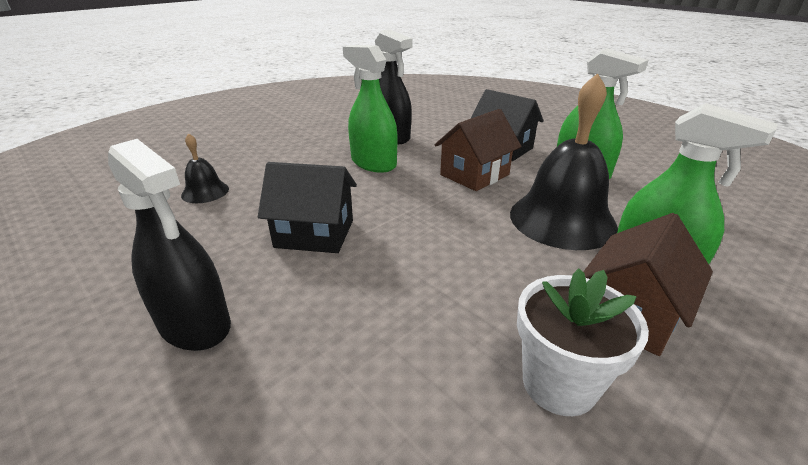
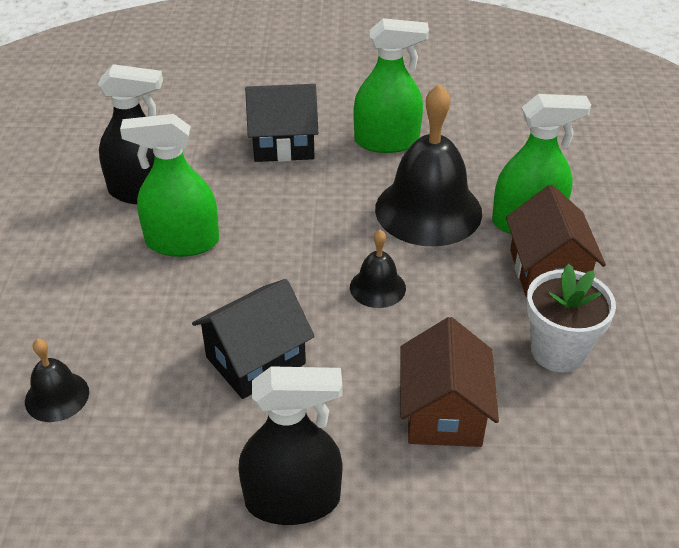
camera: 45 degrees left, 10 degrees up
(454, 241) = (377, 287): none -> black bell
(474, 175) = (301, 199): brown house -> brown house (444, 413)

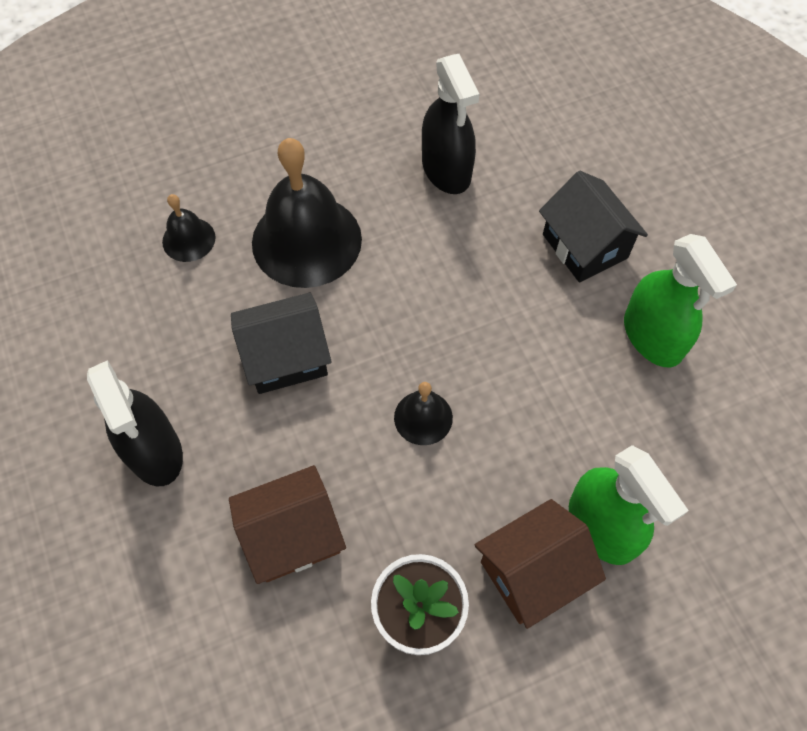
camera: 65 degrees right, 20 degrees up
(182, 242) = (398, 233): green spray bottle -> none
(256, 360) = (286, 357): black house -> black house turned 45 degrees counterclockwise
(428, 210) = (562, 420): black bell -> black bell (306, 240)

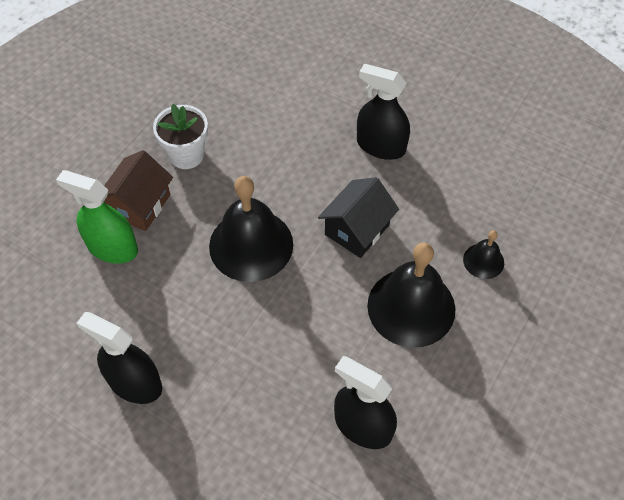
camera: 145 degrees right, 5 degrees down
(292, 535) = (276, 152): brown house -> none
(423, 417) = (251, 245): black bell -> black bell, size x2.08
(584, 246) = (219, 426): black house -> none
(652, 336) = (135, 383): green spray bottle -> black spray bottle

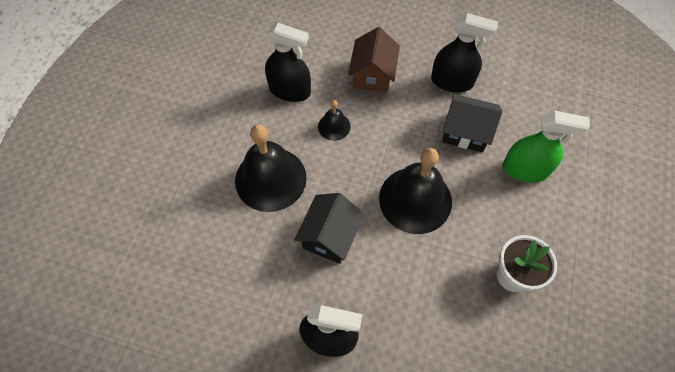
camera: 165 degrees right, 5 degrees up
(139, 205) = (526, 212): brown house -> brown house (372, 75)
(155, 308) = (465, 132): none -> black house
(483, 261) = (214, 233): black bell -> black bell (334, 126)

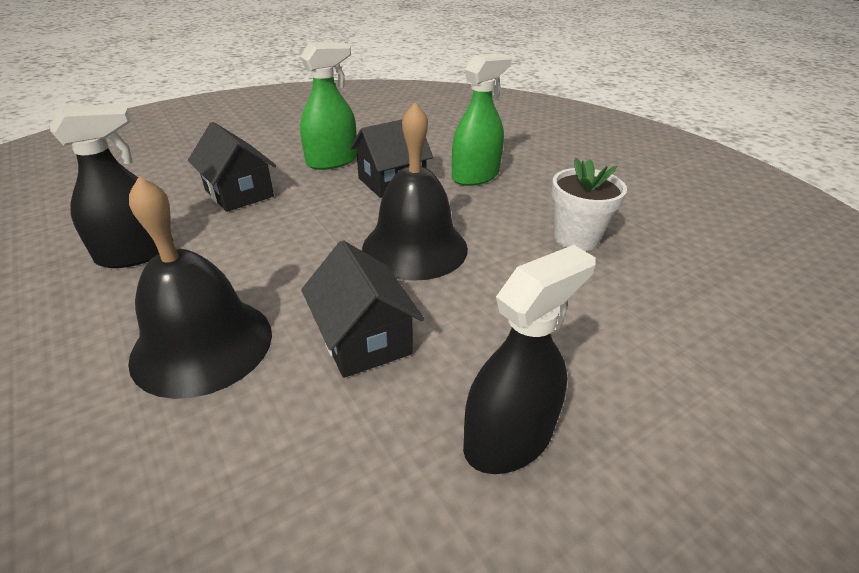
camera: 50 degrees left, 25 degrees down
(334, 126) = (240, 249): black bell -> none
(372, 75) = (239, 193): brown house -> black house
(452, 81) = (332, 161): black spray bottle -> green spray bottle

